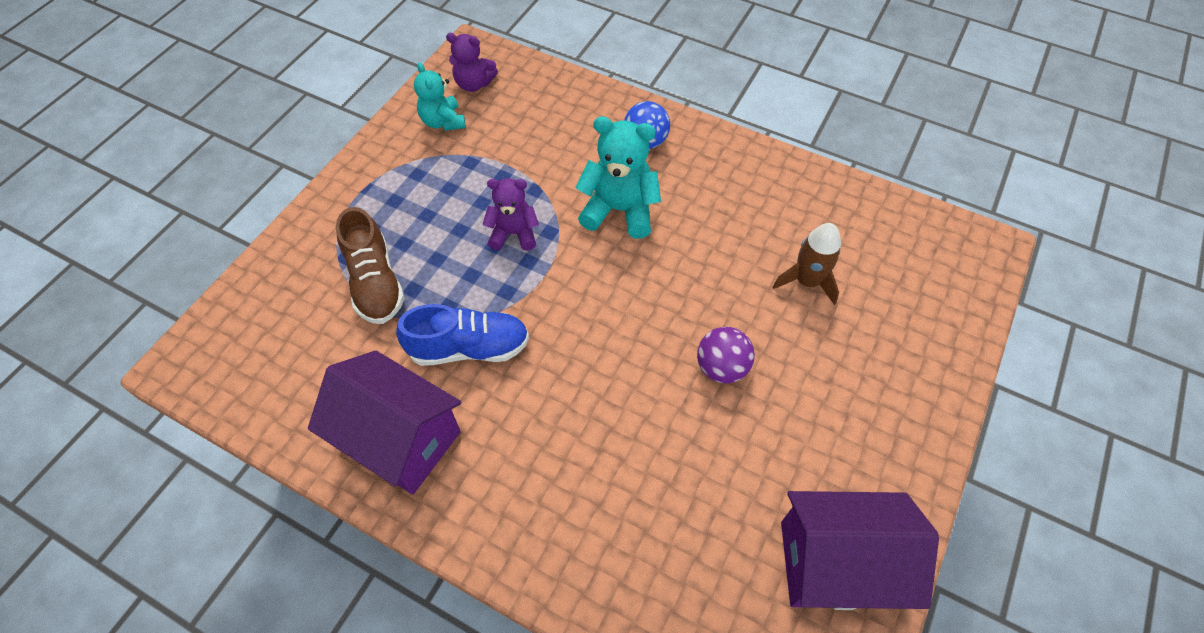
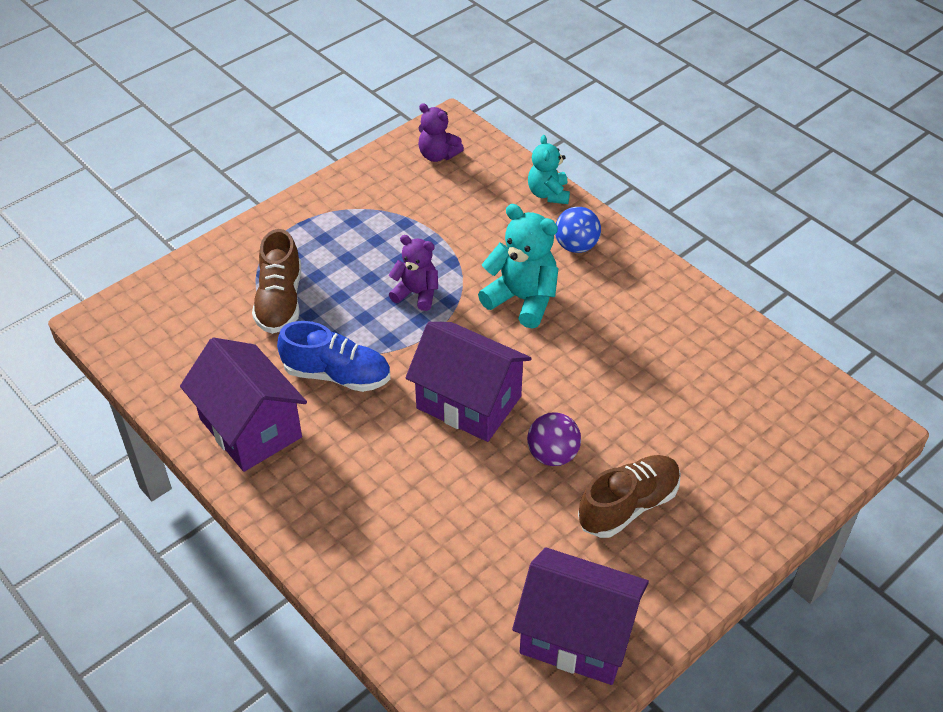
camera: 20 degrees right, 10 degrees down
(443, 122) = (395, 182): turquoise teddy bear -> turquoise teddy bear (548, 194)
(615, 336) = (469, 402): none -> purple house
(806, 281) = (670, 407): brown rocket -> none
(817, 399) = (628, 506): none -> brown shoe

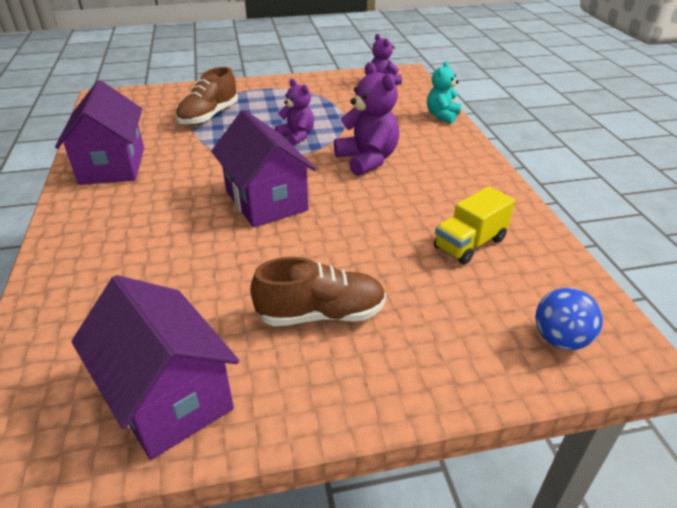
camera: 30 degrees right, 10 degrees down
(337, 375) = (197, 158): blue shoe -> none
(522, 299) = (367, 160): turquoise teddy bear -> purple teddy bear
(552, 455) = (293, 254): purple ball -> none
(576, 246) = (437, 145): blue ball -> blue ball (560, 339)
(694, 371) = (470, 244): none -> yellow truck

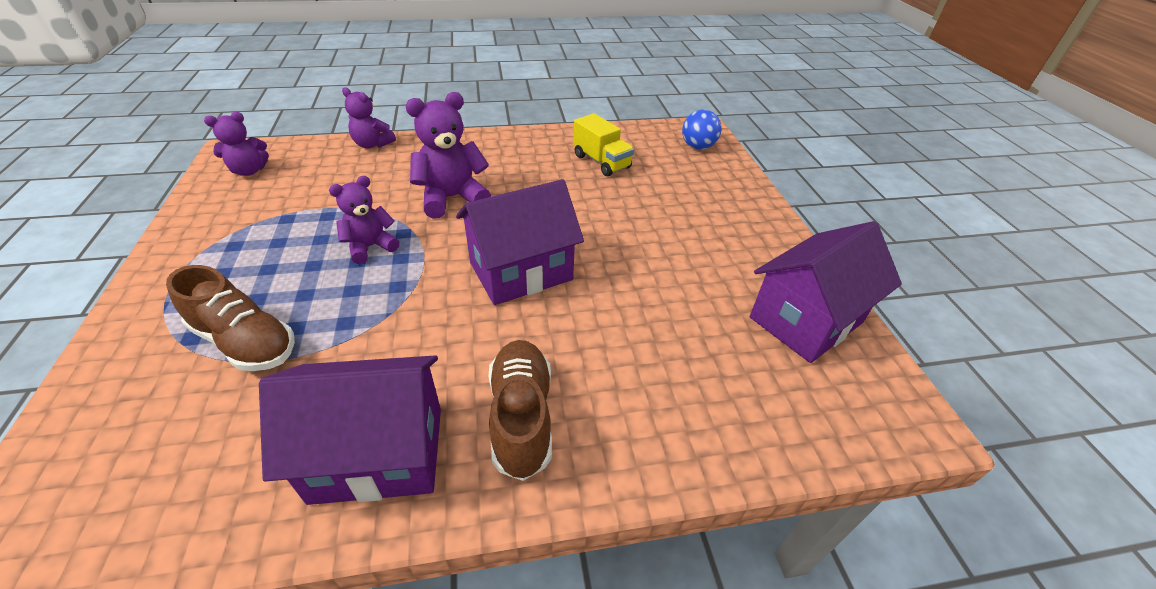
camera: 90 degrees left, 5 degrees up
(321, 314) = (695, 238): brown shoe -> brown shoe (521, 416)
(442, 116) = (372, 144): turquoise teddy bear -> purple teddy bear

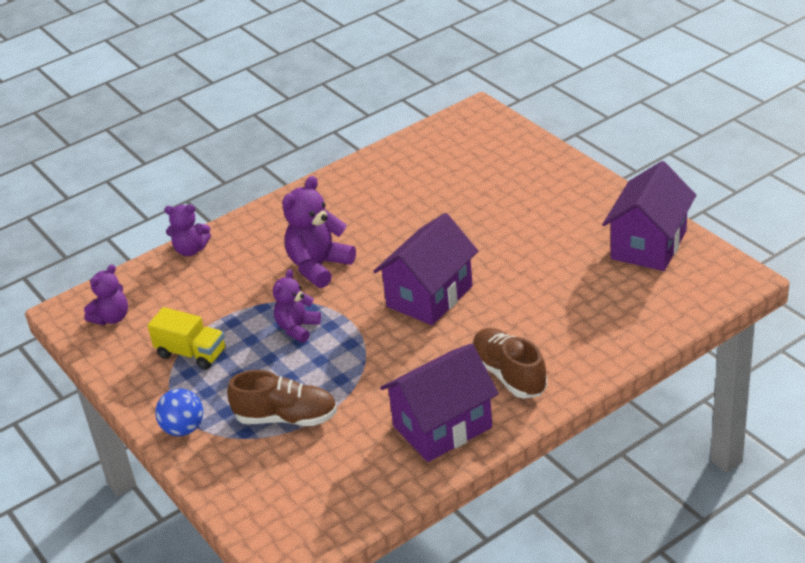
camera: 20 degrees left, 5 degrees down
(601, 162) = (414, 182): yellow truck -> yellow truck (191, 353)
(697, 147) = (485, 133): blue ball -> blue ball (183, 429)

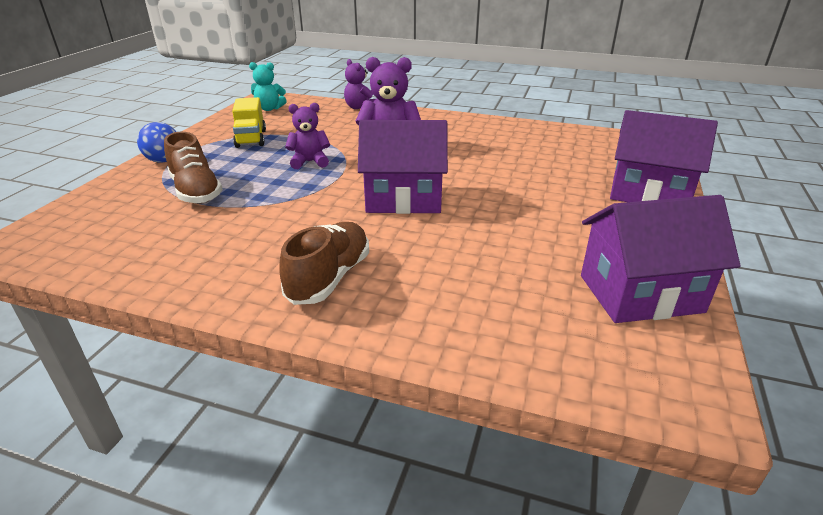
camera: 50 degrees right, 5 degrees down
(111, 318) = (269, 109): purple teddy bear -> turquoise teddy bear
(442, 427) = (222, 266): purple house -> purple house (648, 193)

